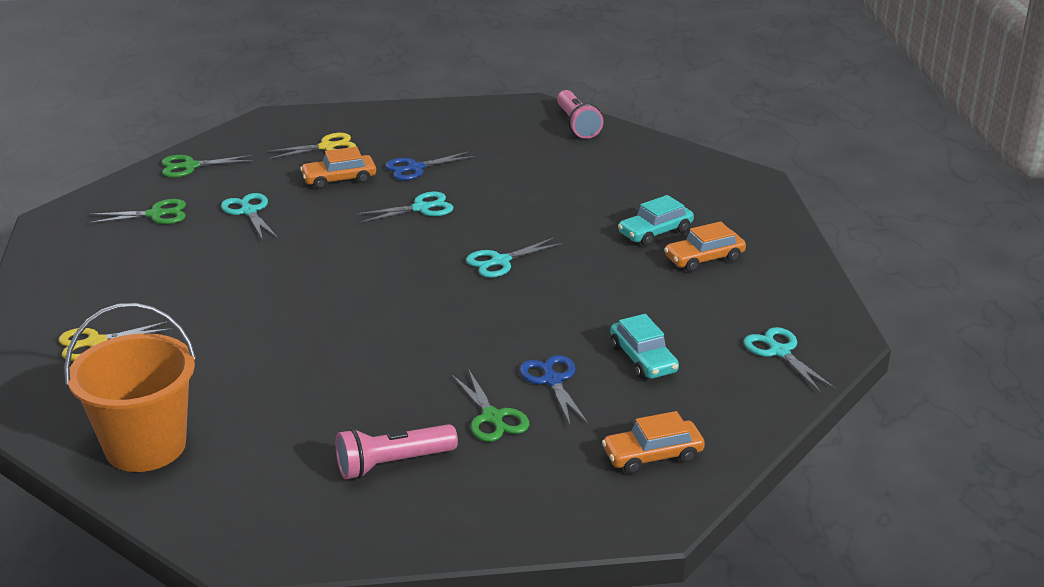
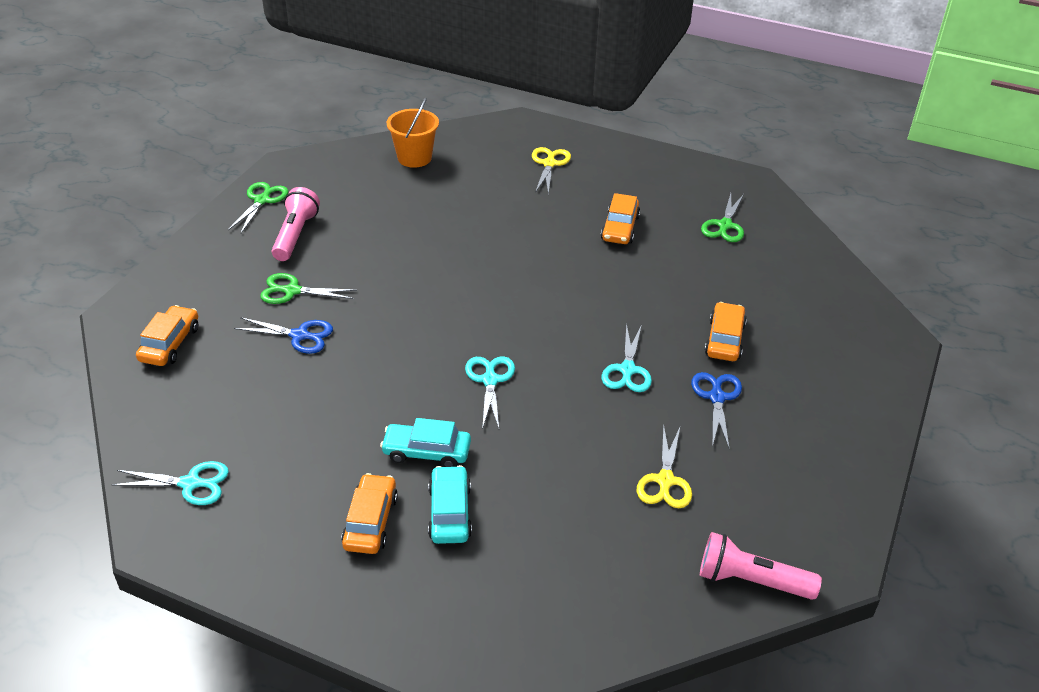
camera: 120 degrees right, 10 degrees up
(145, 446) = (414, 158): orange bucket -> orange bucket, size x0.65
(190, 166) = (810, 263): green scissors -> green scissors (262, 200)
(204, 265) = (620, 228): none -> orange car
(249, 211) = (695, 271): turquoise scissors -> none
(327, 147) = (805, 354): yellow scissors -> yellow scissors (665, 481)
(643, 359) = (272, 395): turquoise car -> turquoise car (426, 452)

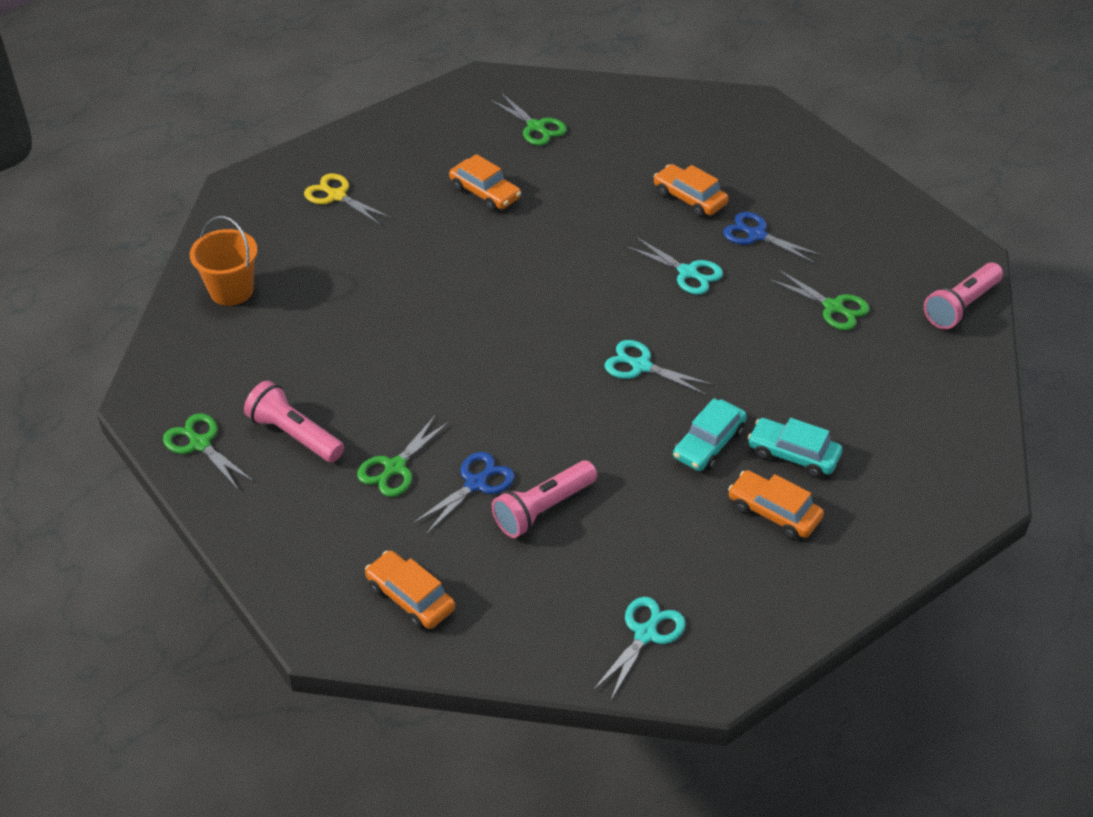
camera: 60 degrees left, 5 degrees up
(293, 380) = (543, 509): none -> pink flashlight
(665, 481) = (833, 307): yellow scissors -> green scissors

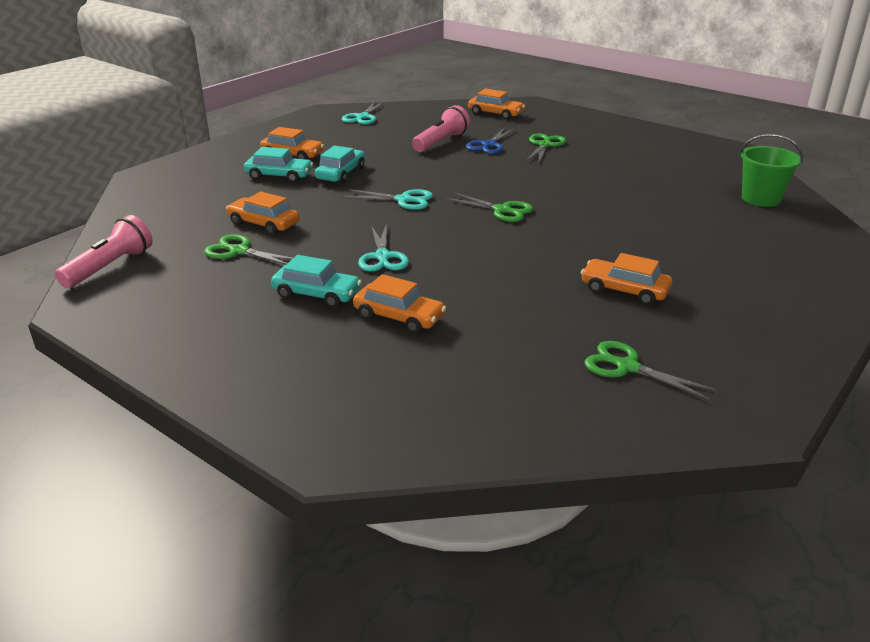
camera: 165 degrees right, 15 degrees down
(200, 444) = (674, 140): green scissors -> green scissors (502, 210)
(231, 290) = (761, 199): orange bucket -> green bucket
(294, 435) = (621, 148): pink flashlight -> none
(337, 196) = (766, 267): yellow scissors -> none
(687, 272) = (382, 257): turquoise scissors -> turquoise scissors turned 120 degrees counterclockwise
(757, 235) = (317, 294): blue scissors -> turquoise car
(809, 349) = (264, 224): none -> orange car

